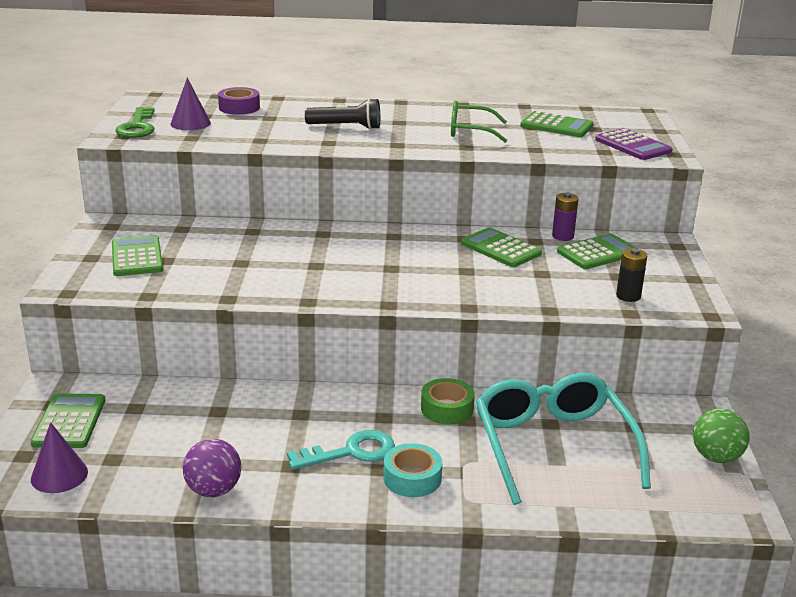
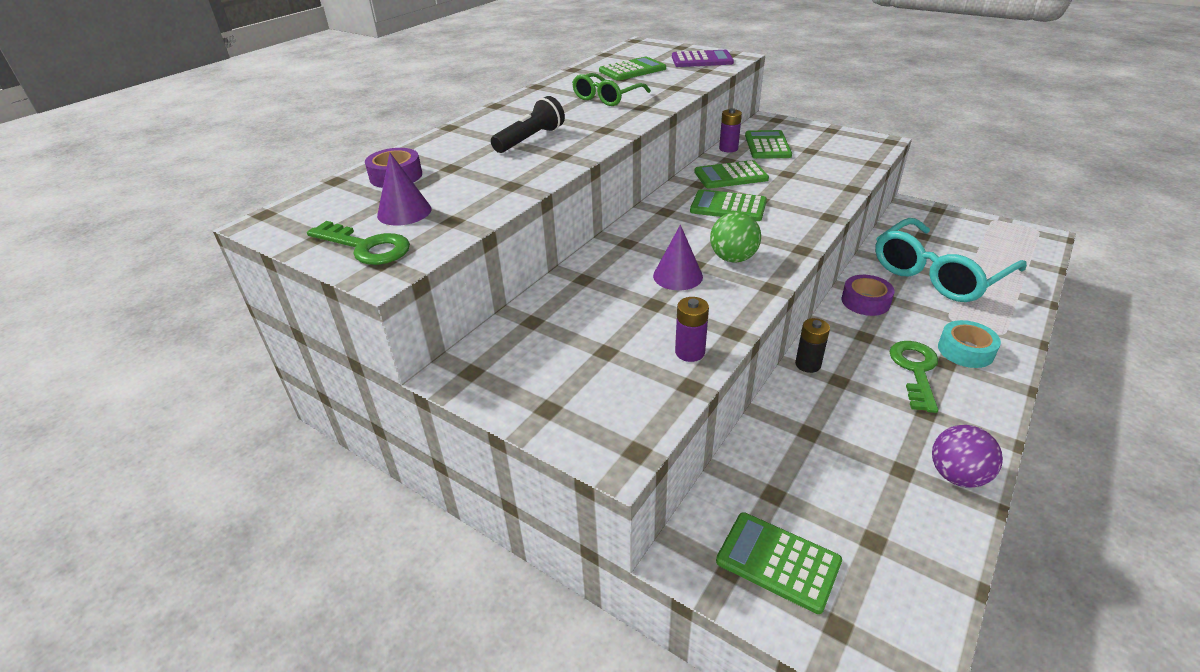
camera: 55 degrees left, 10 degrees up
(59, 475) = (894, 600): purple cone -> purple cone (677, 276)
(137, 257) = (580, 371): green calculator -> green calculator (728, 206)
(188, 288) = (690, 352): none -> purple battery
(351, 452) = (915, 370): turquoise key -> green key
(447, 409) = (865, 301): green tape -> purple tape
(553, 446) = (938, 274): turquoise glasses -> turquoise glasses turned 60 degrees counterclockwise
(628, 296) = (845, 156): black battery -> black battery (808, 364)
(716, 457) = (971, 221): green ball -> green ball (733, 258)

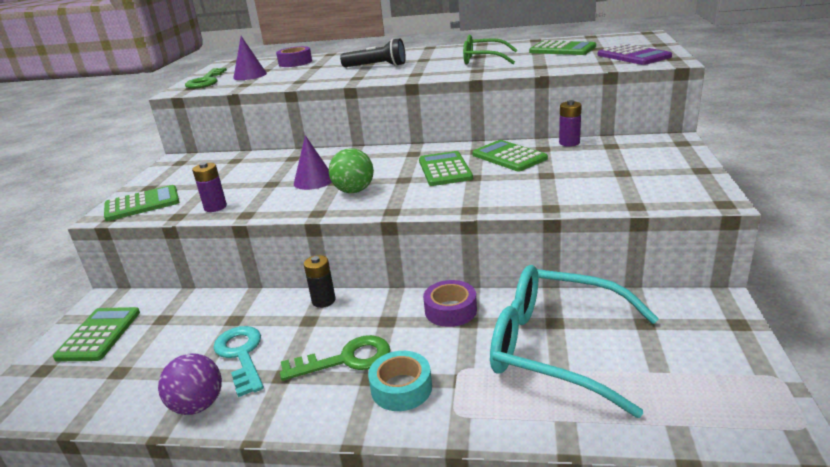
camera: 65 degrees right, 10 degrees down
(767, 145) = (602, 154): green calculator -> green calculator (142, 204)
(881, 435) = (241, 355): none -> turquoise key

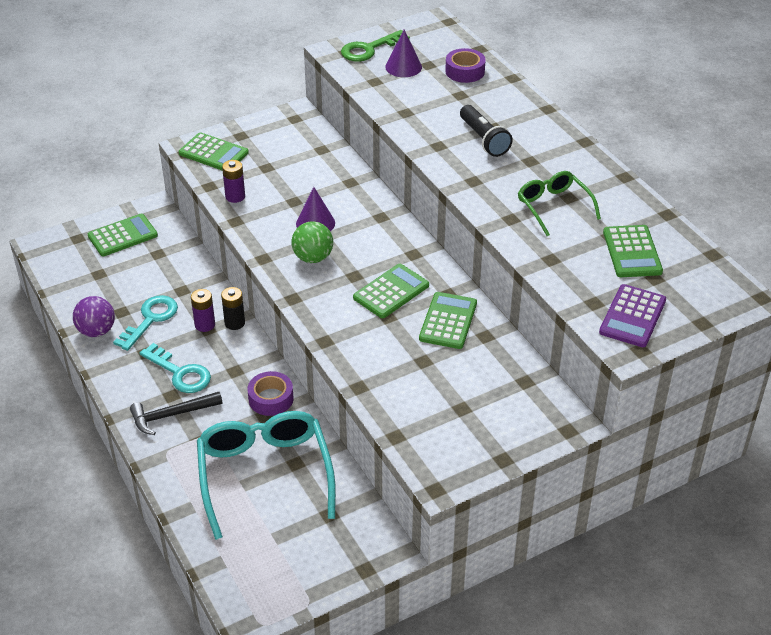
camera: 50 degrees right, 15 degrees up
(346, 360) = (180, 373): green key -> turquoise key
(401, 388) = (171, 415): turquoise tape -> black hammer
(569, 143) = (512, 349): purple battery -> purple battery (205, 325)

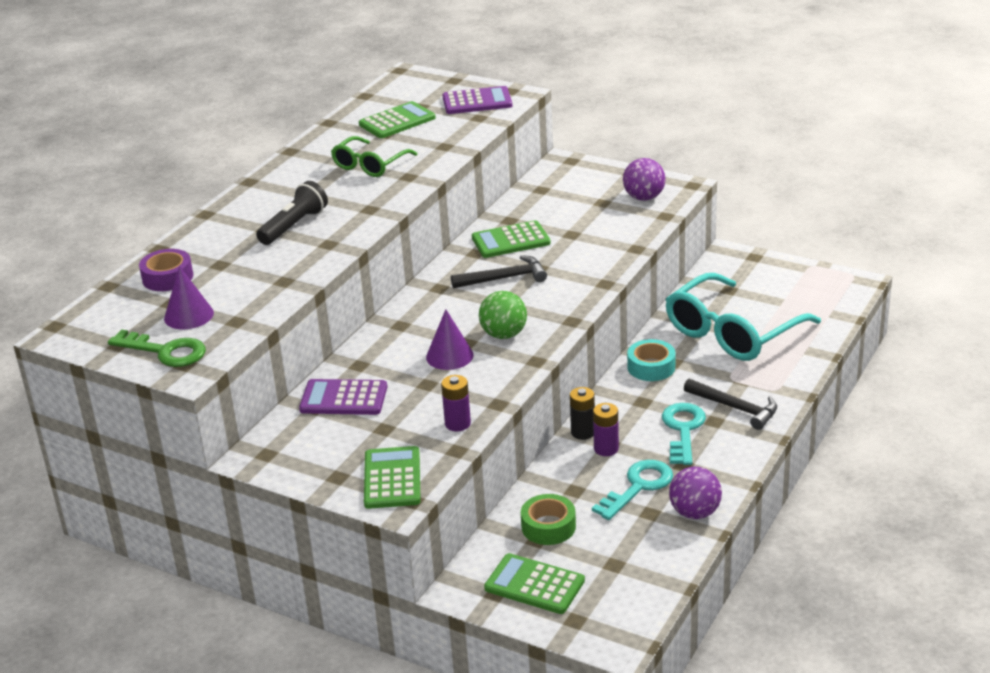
camera: 120 degrees left, 10 degrees down
(150, 319) = (638, 487): turquoise key -> turquoise key turned 135 degrees clockwise
(163, 263) = (548, 526): none -> green tape
(271, 399) = (651, 367): purple tape -> turquoise tape
(318, 163) = (343, 398): none -> purple calculator
(391, 292) = (504, 278): green calculator -> black hammer
(443, 441) = (644, 198): none -> purple ball

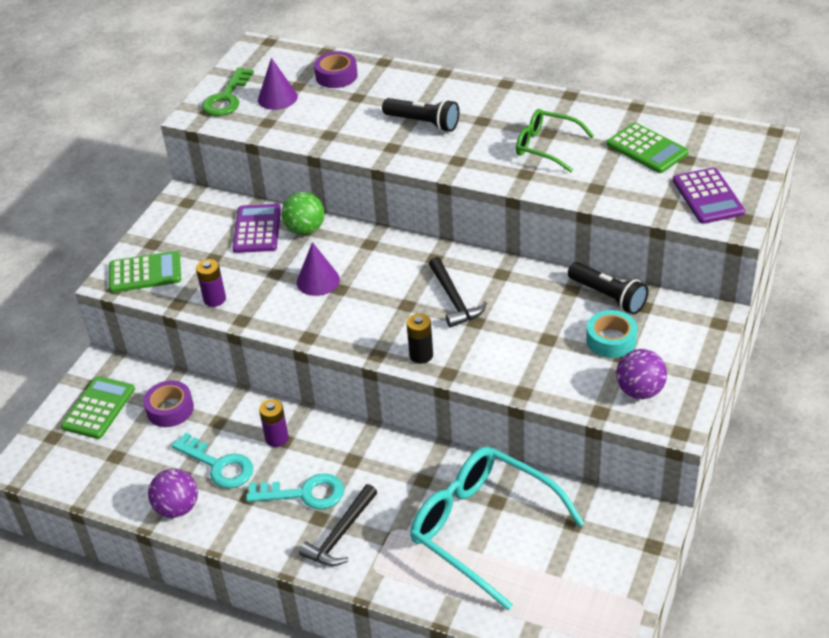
camera: 85 degrees right, 10 degrees up
(504, 335) = (352, 311): green ball -> green ball (305, 229)
(511, 240) = (528, 295): green calculator -> none
(524, 204) = (608, 297): none -> black flashlight
(548, 526) = (170, 409): green tape -> purple tape
(583, 432) = (303, 420): black battery -> black battery (421, 355)
(651, 367) = (412, 463): turquoise tape -> turquoise tape (611, 340)

